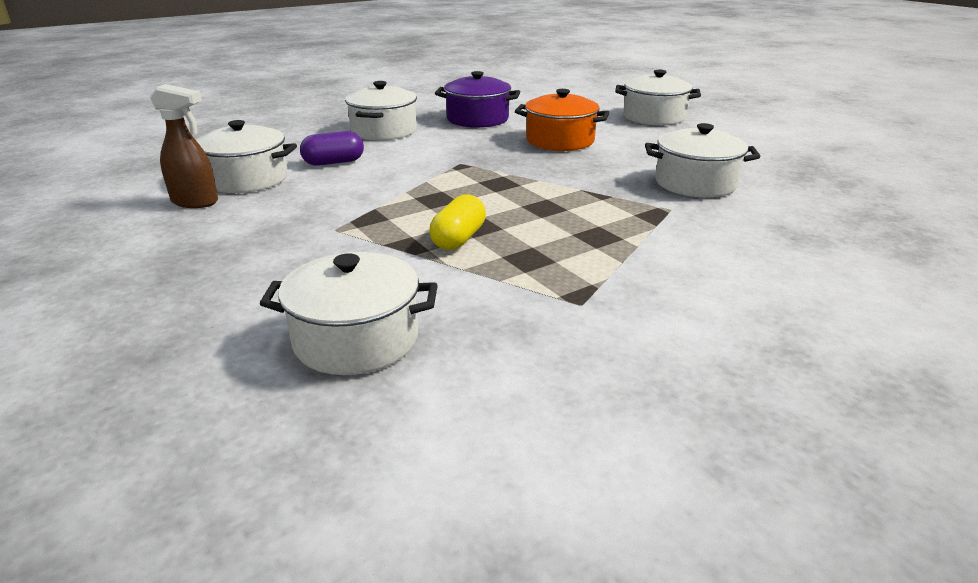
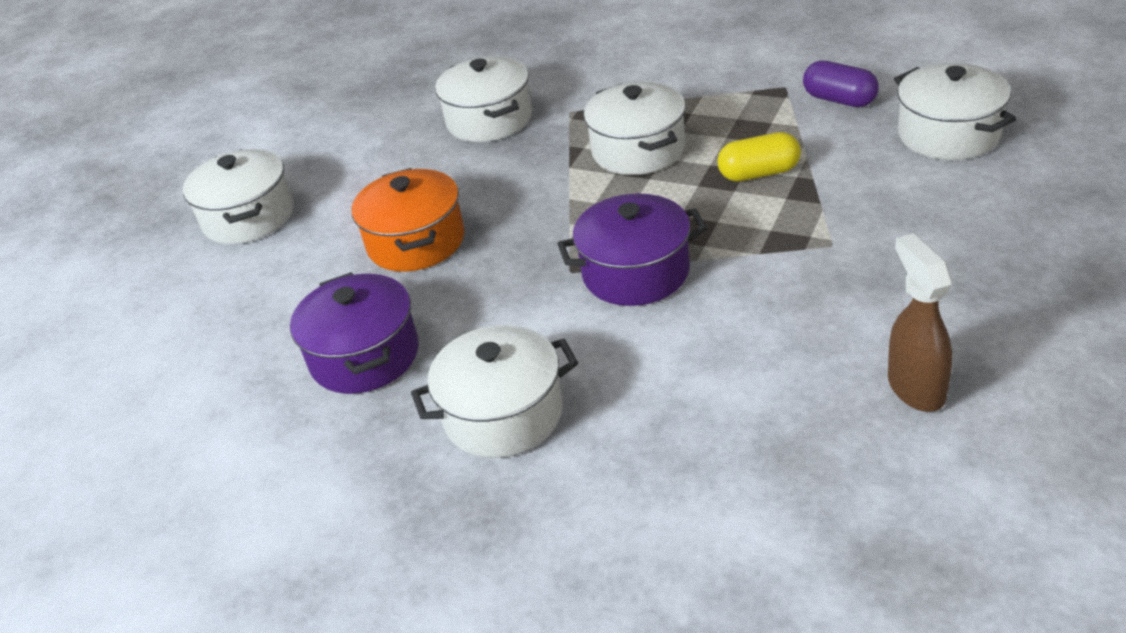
camera: 115 degrees left, 10 degrees up
(247, 179) = (812, 402): white pot -> white pot (638, 150)
(334, 162) = (675, 371): purple capsule -> purple capsule (839, 100)
(426, 175) = (636, 273): none -> purple pot

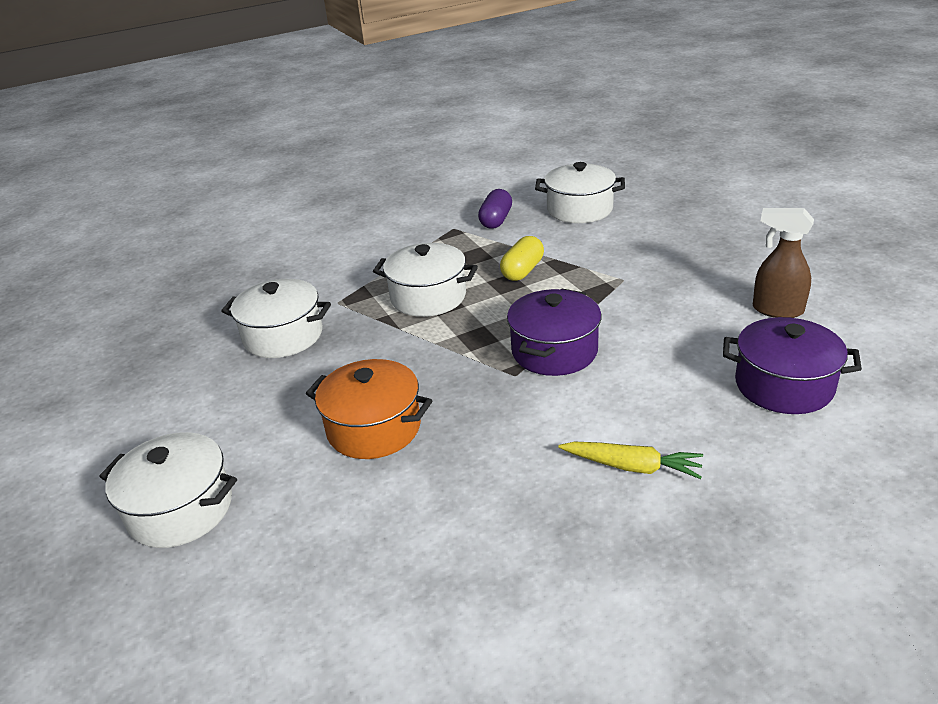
camera: 55 degrees left, 5 degrees down
(364, 356) = (477, 511): purple pot -> purple pot (784, 386)
(503, 415) = (632, 466): white pot -> yellow carrot
(839, 100) = (496, 220): purple capsule -> purple capsule turned 60 degrees counterclockwise

